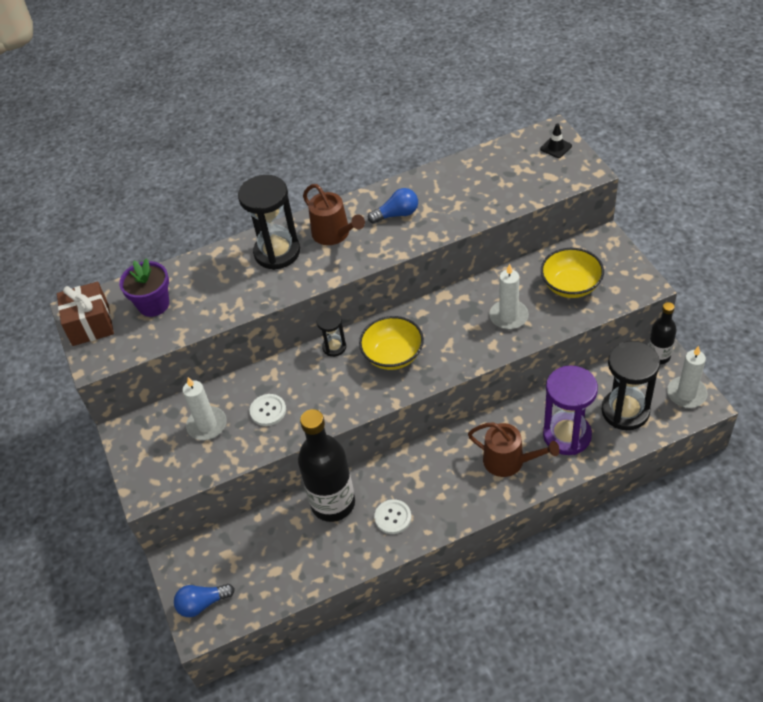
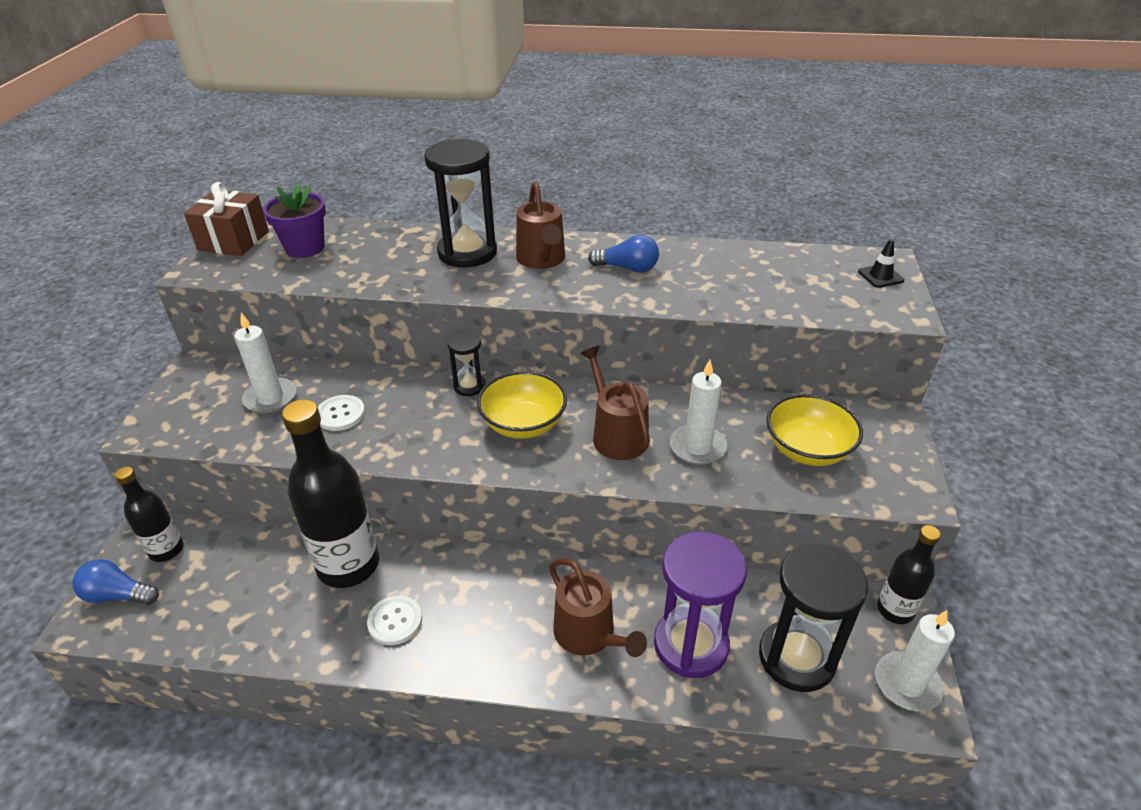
camera: 25 degrees right, 10 degrees down
(203, 562) = (166, 550): none -> black bottle
(455, 333) = (616, 435): none -> brown watering can

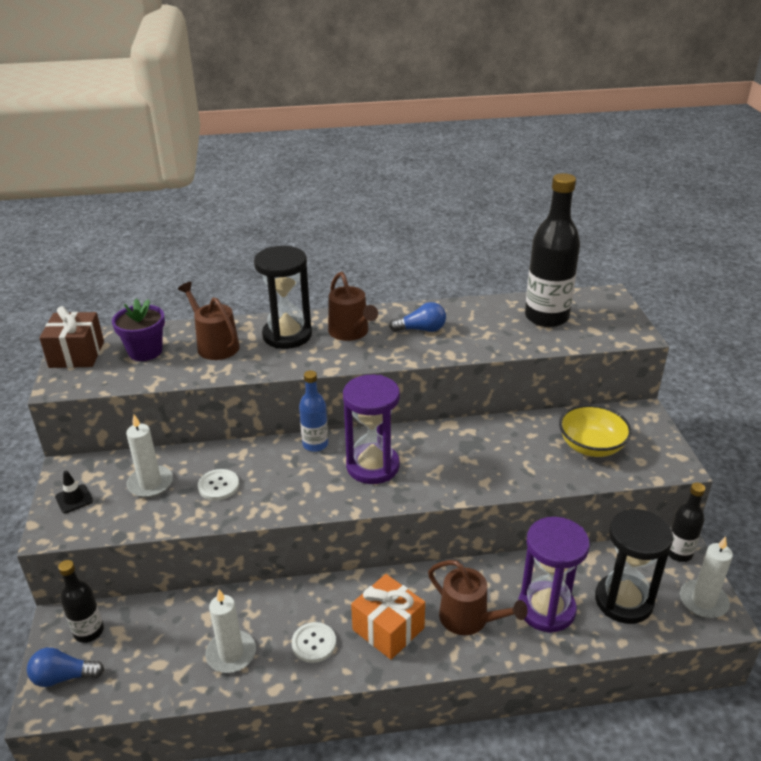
camera: 15 degrees left, 5 degrees down
(348, 565) = (255, 609): black bottle -> black bottle (546, 317)
(469, 386) = (315, 444): black hourglass -> blue bottle
(487, 624) = (388, 629): none -> orange gift
(523, 424) = (372, 466): yellow bowl -> purple hourglass
(616, 435) = (448, 461): brown watering can -> brown watering can (215, 345)
(697, 447) = (512, 459): white candle -> white candle (231, 654)
(880, 276) = (608, 308): black traffic cone -> black traffic cone (74, 499)

